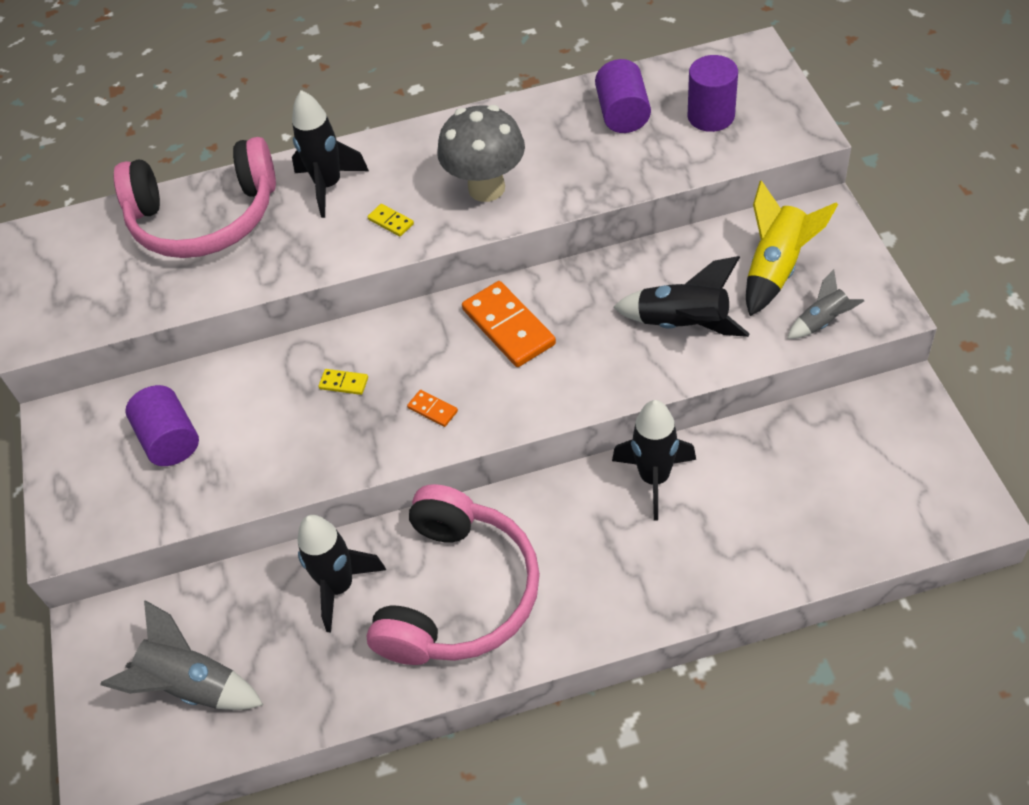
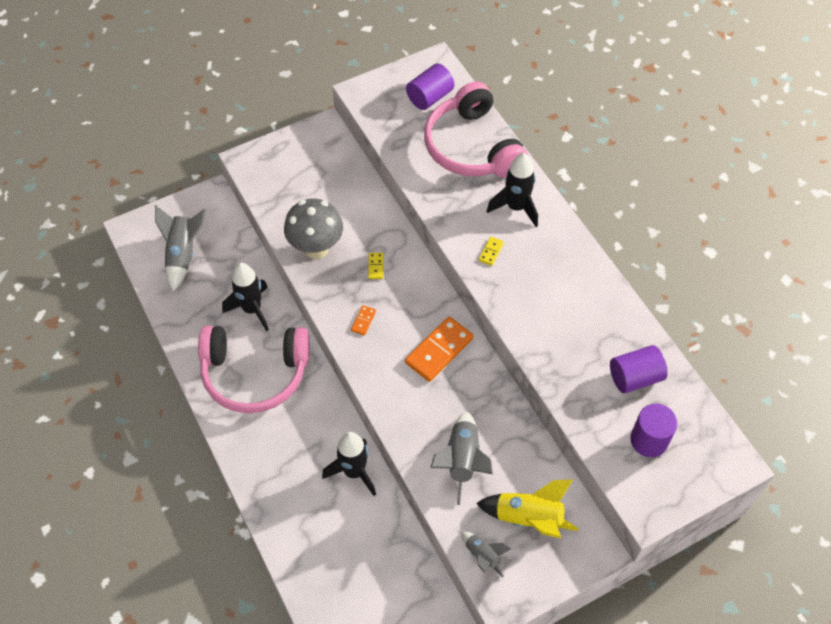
camera: 70 degrees right, 5 degrees up
(170, 440) = (319, 188): purple cylinder -> purple cylinder (430, 97)
(486, 188) = (535, 302): grey mushroom -> grey mushroom (316, 248)
(683, 324) = (462, 460): black rocket -> grey rocket

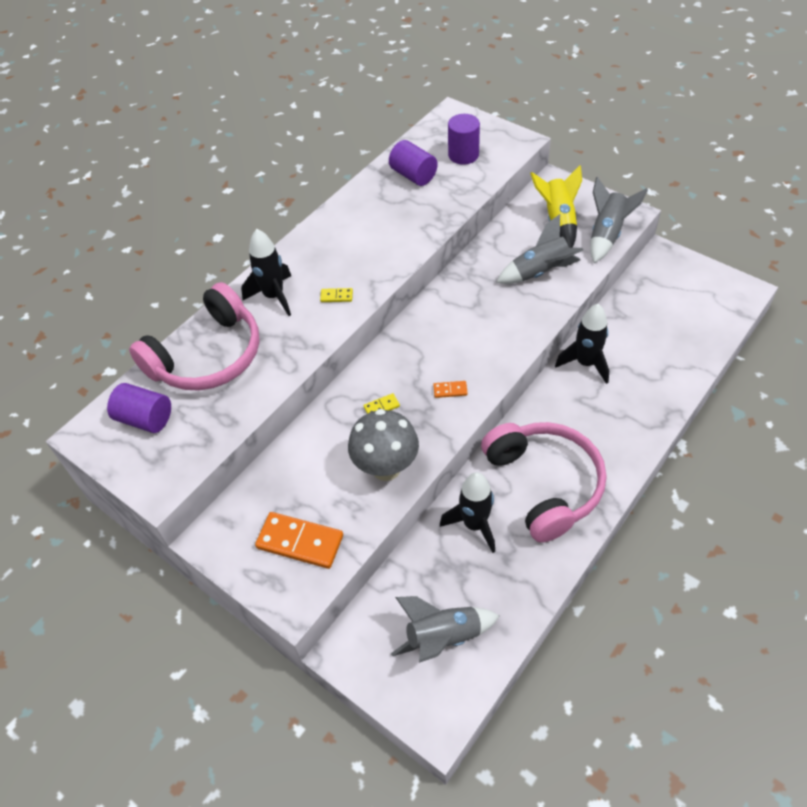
camera: 110 degrees left, 5 degrees down
(439, 350) = (447, 323): orange domino -> orange domino (300, 542)
(482, 555) = (607, 235): grey rocket -> grey rocket, size x1.71

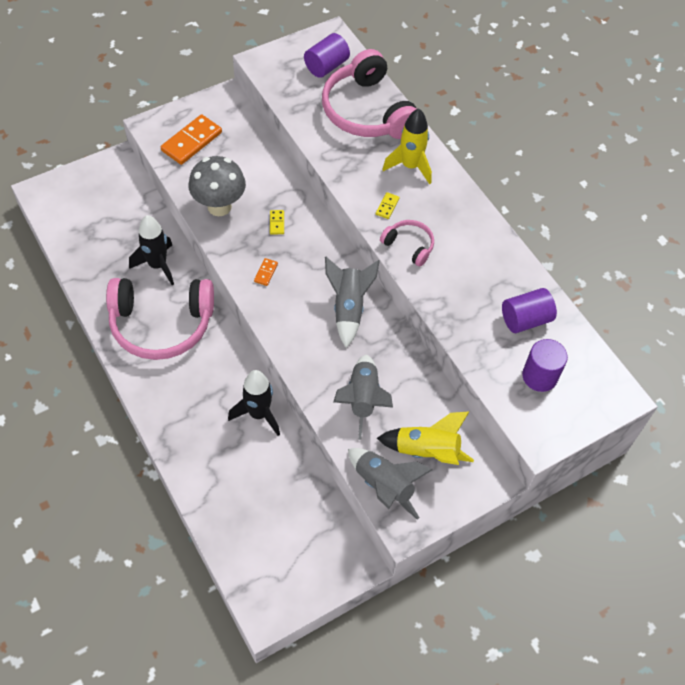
camera: 105 degrees right, 5 degrees up
(274, 296) = (410, 166): black rocket -> yellow rocket
(376, 266) = (409, 245): none -> pink headphones
(443, 637) = (90, 215): grey rocket -> grey rocket (348, 308)

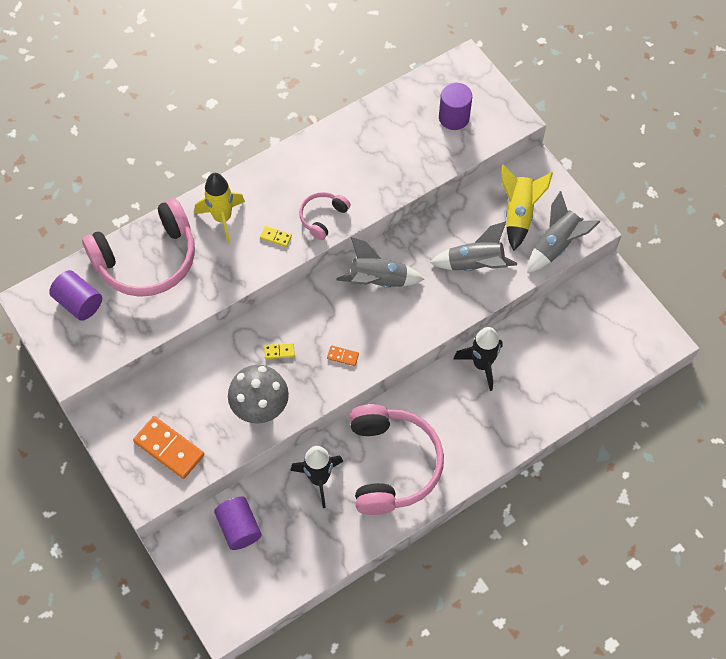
camera: 90 degrees left, 5 degrees up
(525, 319) = (397, 126): purple cylinder -> purple cylinder (239, 528)

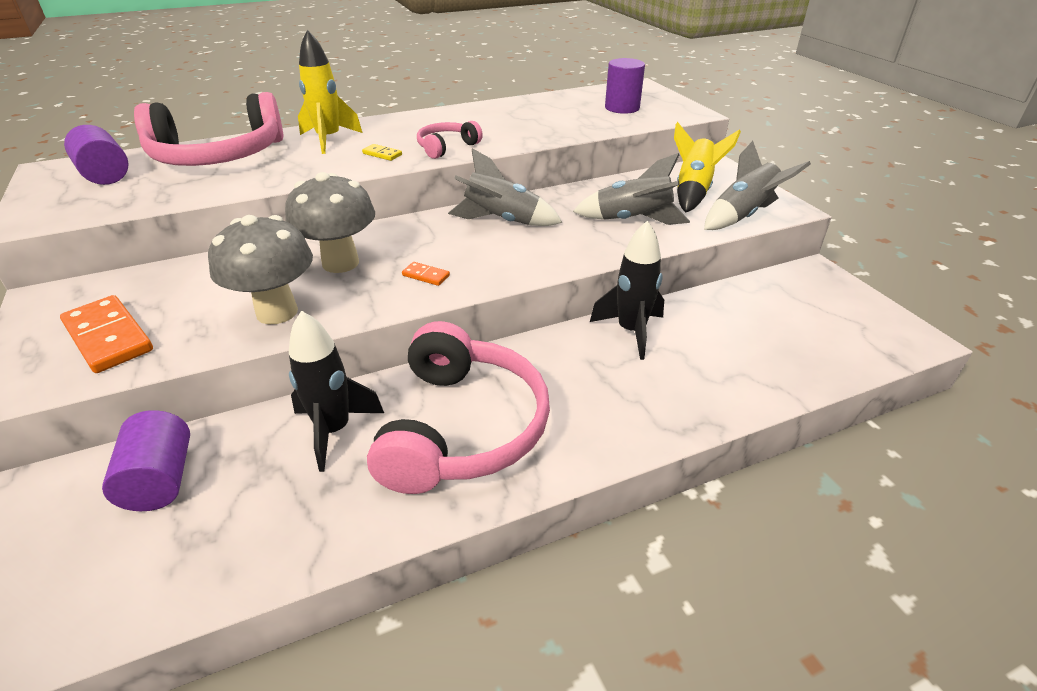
camera: 10 degrees right, 25 degrees down
(279, 351) = (340, 263): yellow domino -> grey mushroom

